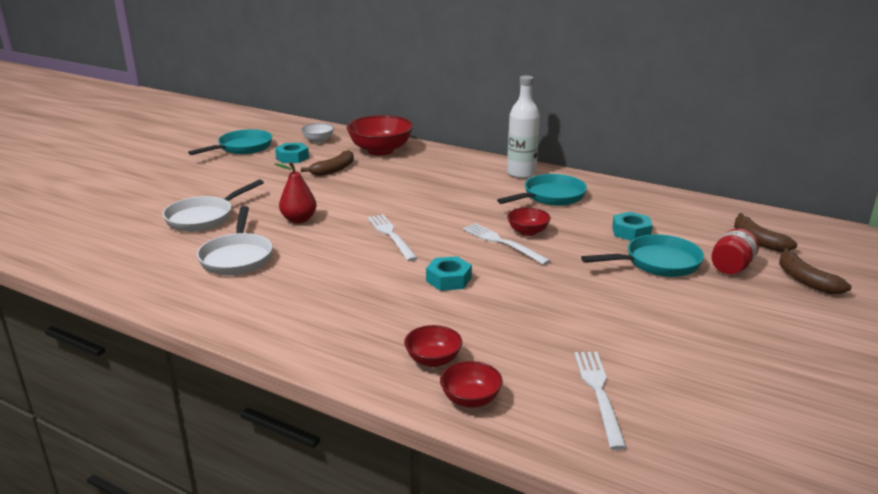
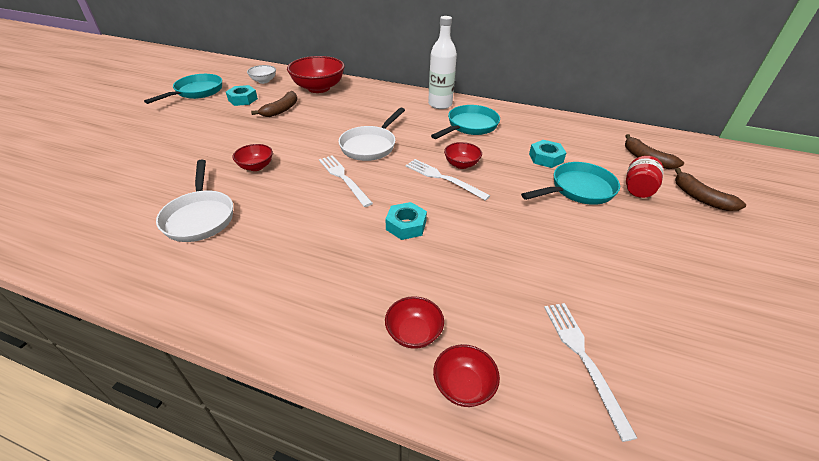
camera: 10 degrees left, 15 degrees up
(204, 218) = (164, 171): white pan -> white pan (370, 146)
(299, 220) = (256, 167): red pear -> red bowl

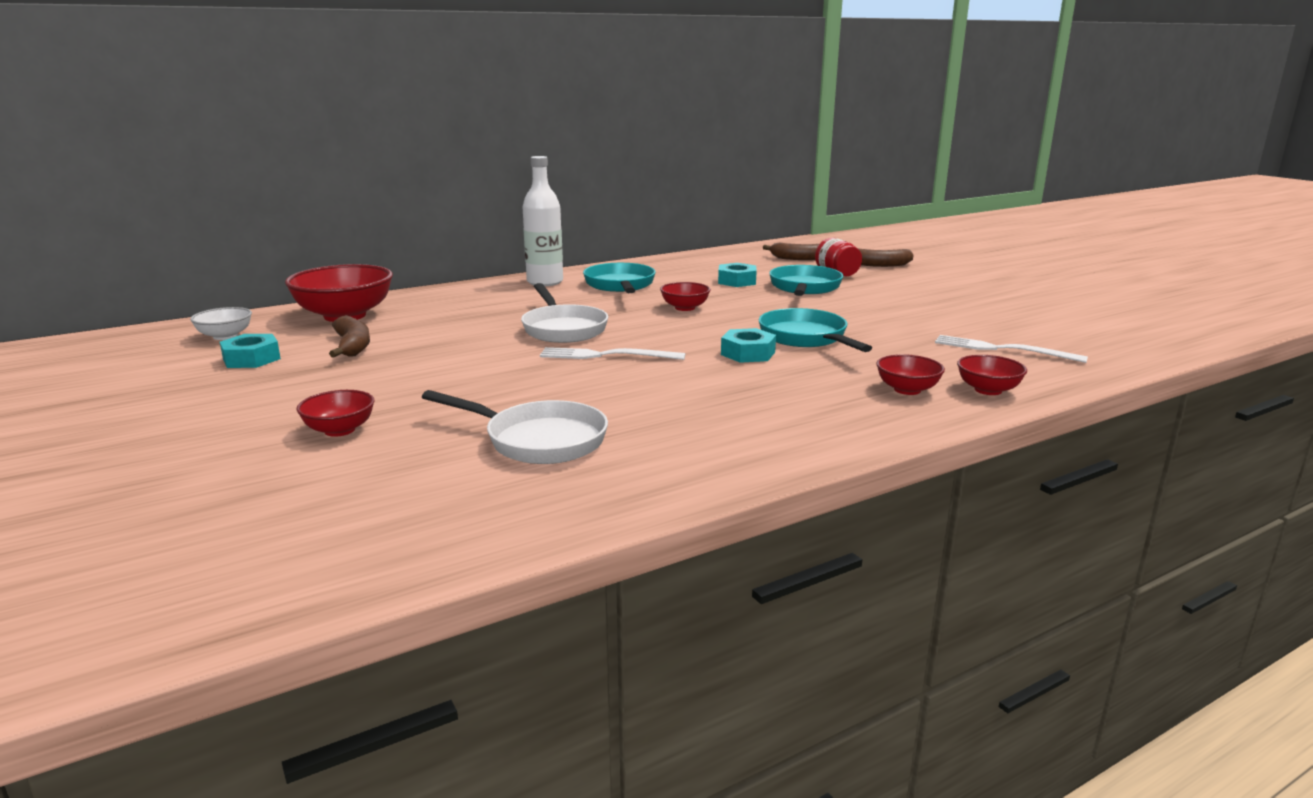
camera: 50 degrees left, 20 degrees down
(196, 92) = (127, 381): turquoise pan -> turquoise pan (806, 338)
(256, 167) = (479, 389): red bowl -> red bowl (339, 430)
(443, 178) = (695, 320): white fork -> none

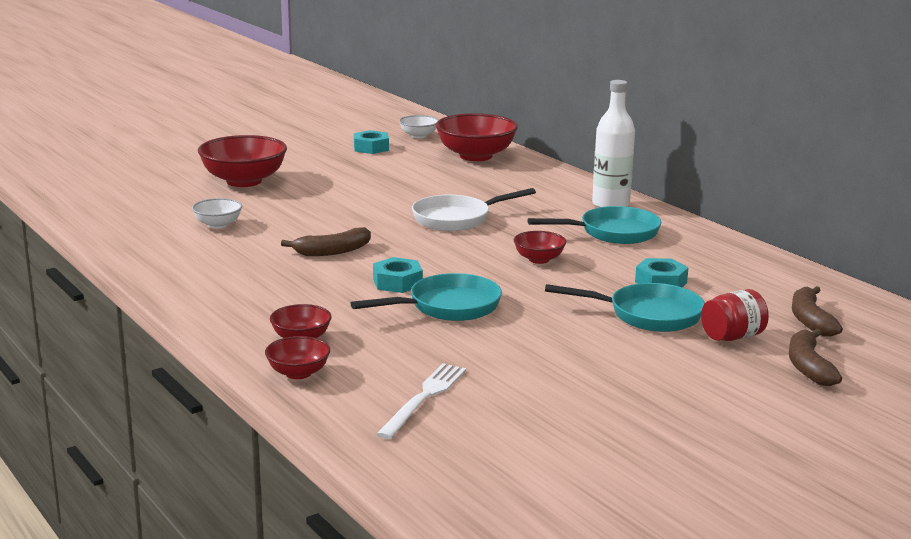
camera: 85 degrees right, 0 degrees up
(339, 430) = (244, 181): red bowl -> red bowl, size x1.94
(353, 346) = (401, 166): brown banana -> brown banana (333, 251)
(538, 440) = (218, 225): white pan -> white bowl
(606, 355) = (387, 235): white fork -> none

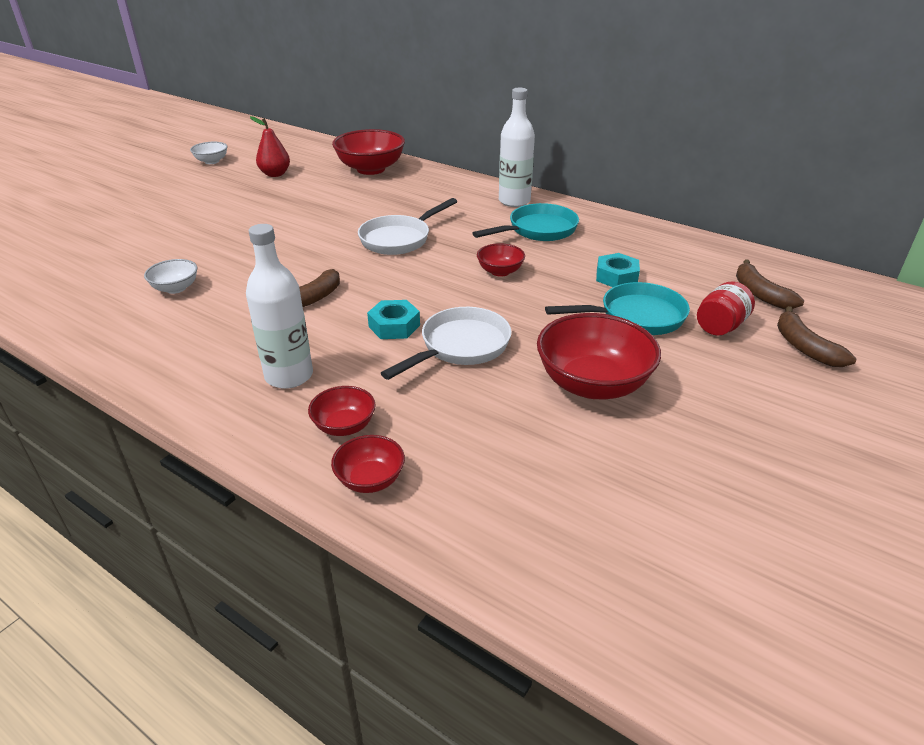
camera: 20 degrees left, 15 degrees up
(244, 181) = (175, 230): red bowl -> red bowl (592, 384)
(277, 300) = (289, 376): none -> white bottle
(371, 148) = (275, 174): turquoise nut -> red pear
(418, 136) = (309, 156): white bowl -> white bowl (212, 161)
(424, 398) = (520, 481): white fork -> none
(447, 307) = (460, 347): turquoise pan -> white pan

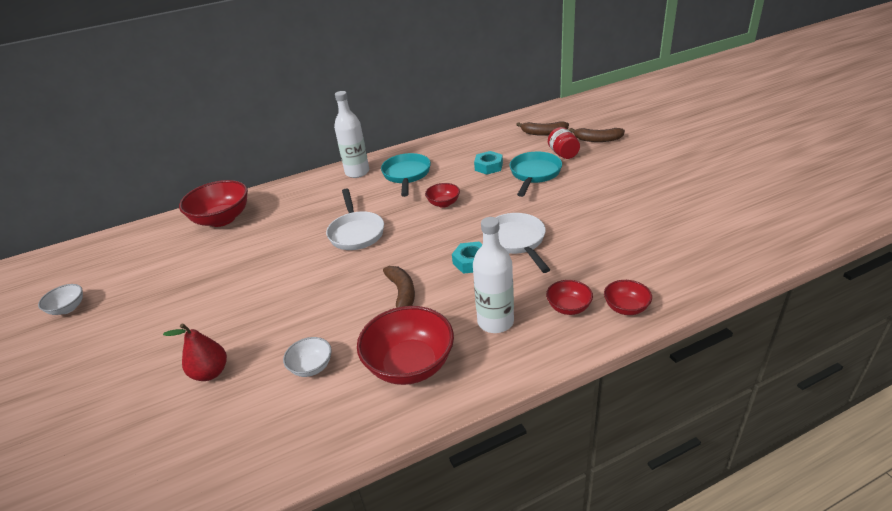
camera: 55 degrees left, 0 degrees up
(275, 174) = (158, 272): red pear -> red pear (211, 373)
(592, 384) = (586, 207): red bowl -> red bowl (410, 365)

